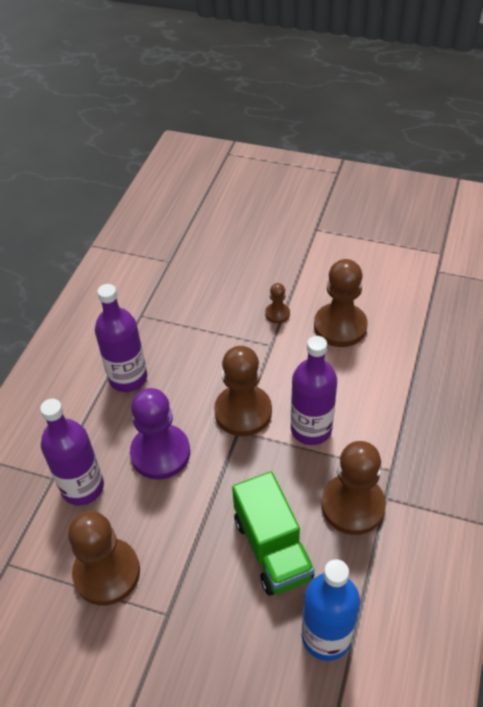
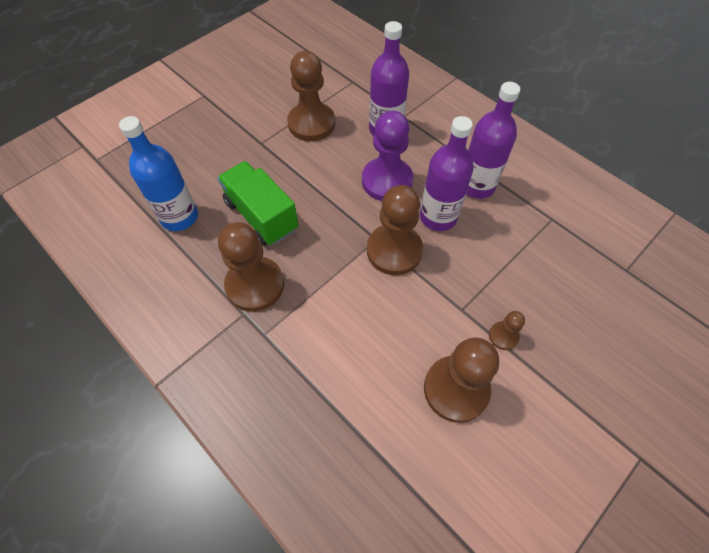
camera: 115 degrees right, 10 degrees up
(272, 548) = (261, 216): green truck -> green truck turned 45 degrees clockwise
(311, 429) = (345, 293): purple bottle -> purple bottle (438, 217)

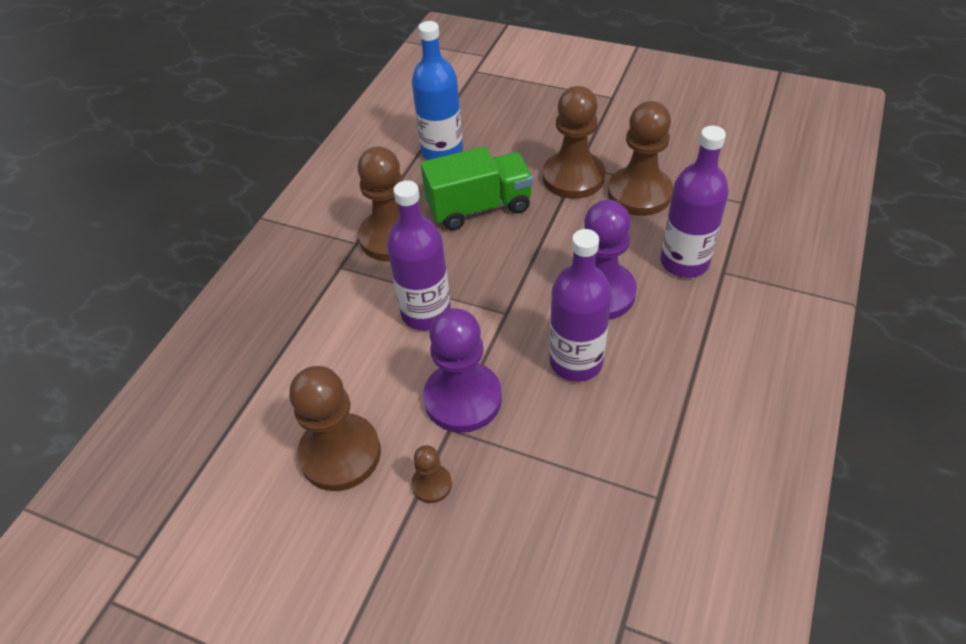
camera: 70 degrees right, 10 degrees down
(261, 216) = (479, 207): green truck -> green truck turned 45 degrees clockwise
(394, 251) = (498, 335): brown pawn -> brown pawn (573, 177)
(440, 292) = (463, 399): none -> purple pawn
(477, 186) = (657, 388): purple bottle -> purple bottle (426, 313)

